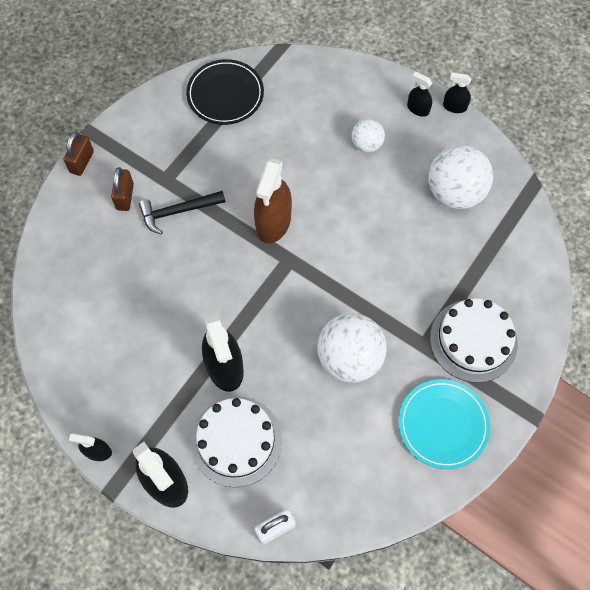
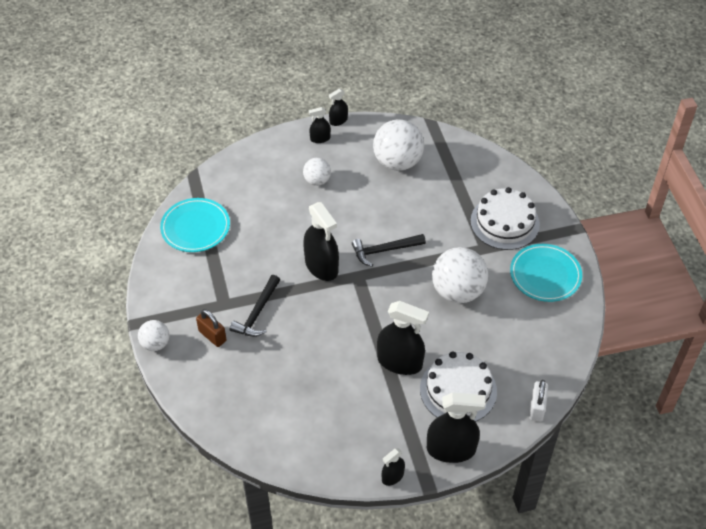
camera: 50 degrees left, 15 degrees down
(82, 162) = (155, 344): brown padlock -> white ball
(225, 94) = (195, 227): black plate -> turquoise plate
(273, 222) = (321, 266): brown spray bottle -> black spray bottle
(339, 260) = (384, 250): none -> black hammer

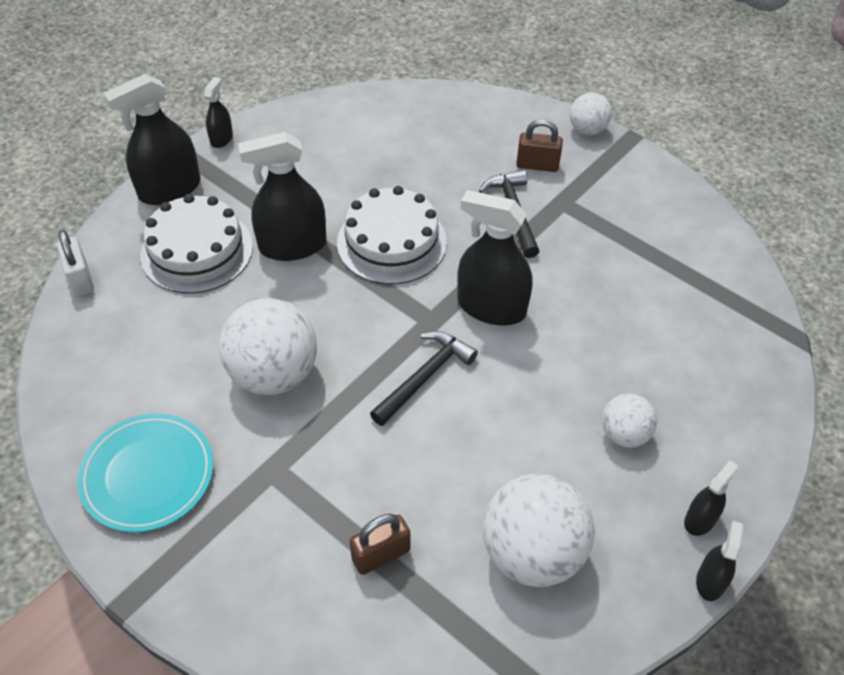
camera: 145 degrees right, 0 degrees up
(195, 227) = (703, 268): turquoise plate -> none
(460, 192) = (381, 555): none -> brown padlock
(505, 222) = (265, 537): white cake -> white cake (392, 242)

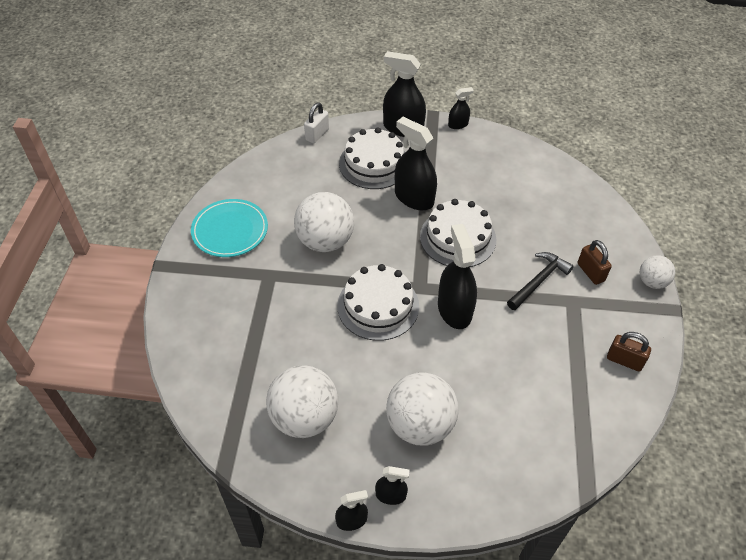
camera: 55 degrees right, 0 degrees up
(381, 555) = (254, 349): brown padlock -> brown padlock (624, 360)
(425, 377) = (378, 306): black hammer -> white cake
(624, 434) = (420, 424): white ball -> white ball, size x1.84

